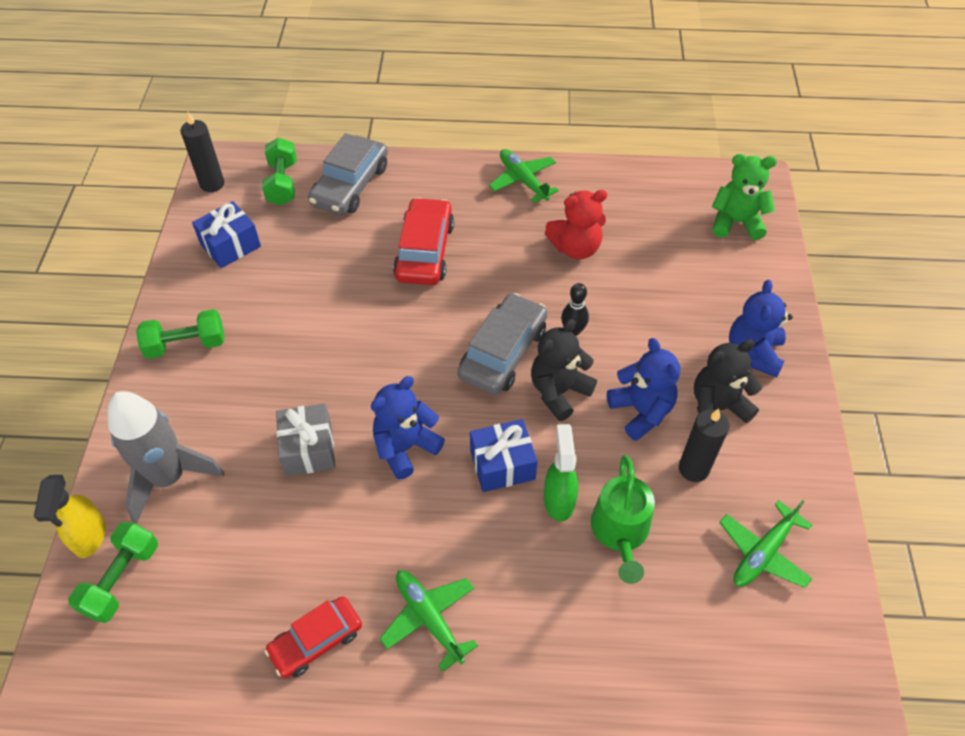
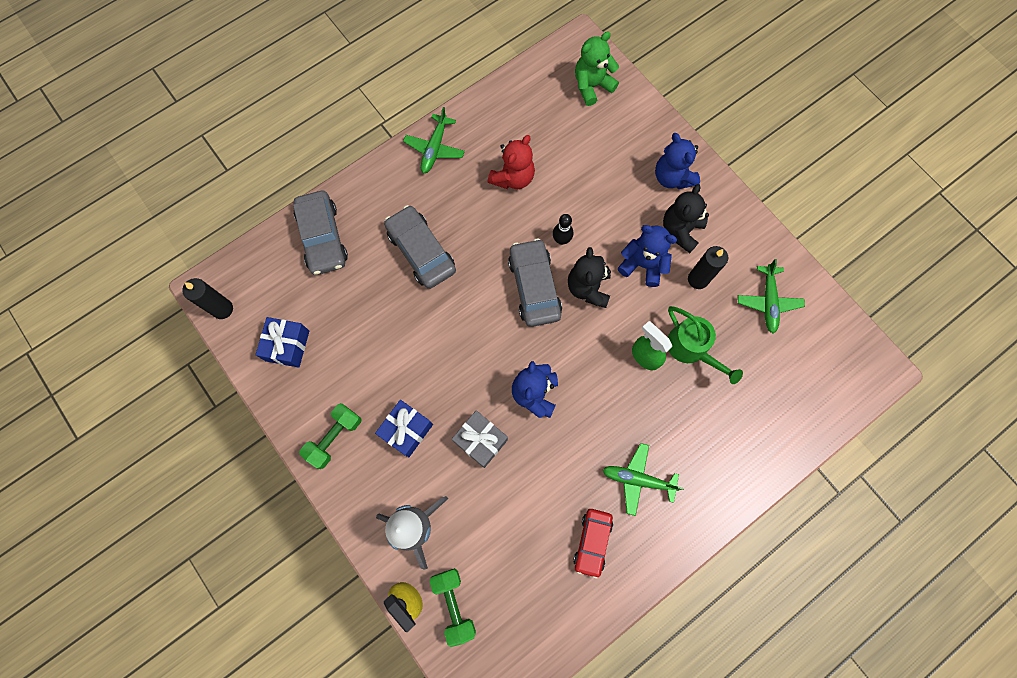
camera: 40 degrees left, 20 degrees up
(282, 183) = (273, 271): green dumbbell -> none
(425, 251) = (421, 251): red car -> grey car
(502, 464) = (597, 360): blue gift -> blue gift (406, 430)
(523, 180) = (435, 148): green plane -> green plane turned 90 degrees counterclockwise

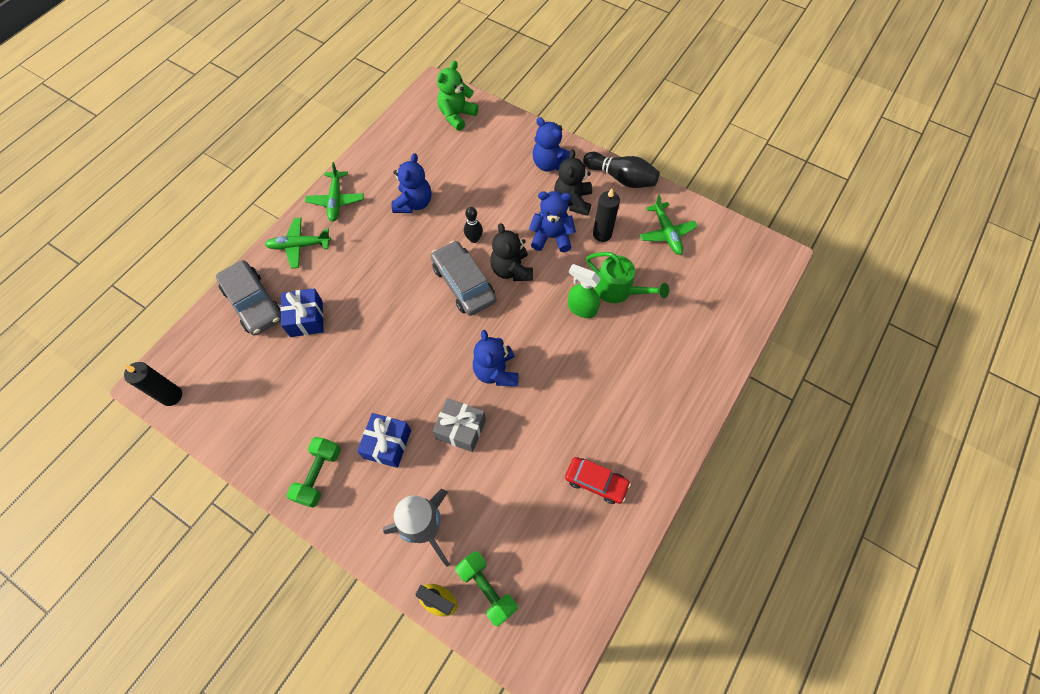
camera: 20 degrees left, 10 degrees down
(287, 345) = (246, 407): blue gift -> blue gift (306, 318)
(421, 251) = (351, 286): grey car -> none
(513, 178) = (414, 203): red teddy bear -> blue teddy bear
(592, 542) = (596, 482): red car -> red car turned 60 degrees counterclockwise
(637, 479) = (615, 413): green plane -> green plane (299, 246)
(744, 220) = (621, 178): none -> black bowling pin

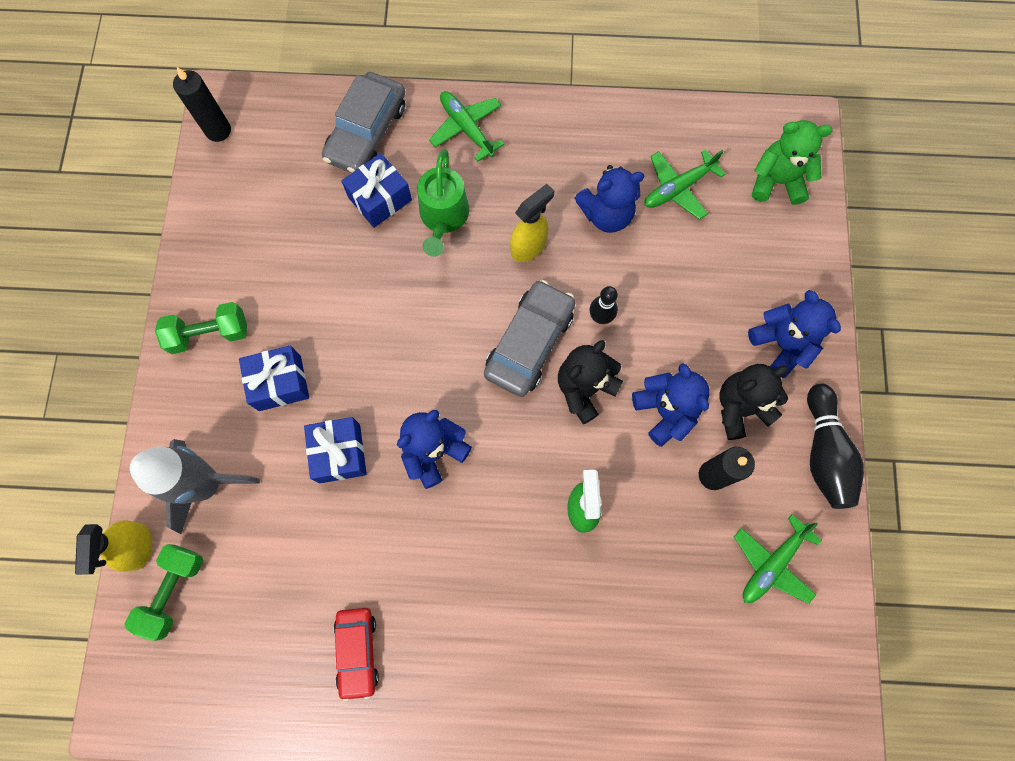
camera: 60 degrees right, 10 degrees up
(336, 200) = (552, 126): green plane -> green plane (678, 188)
(403, 252) = (529, 246): none -> yellow spray bottle
(461, 429) = (339, 453): grey gift -> blue gift
(550, 163) = (781, 344): blue teddy bear -> blue teddy bear turned 135 degrees clockwise
(619, 290) = (639, 543): green watering can -> green watering can (443, 218)

